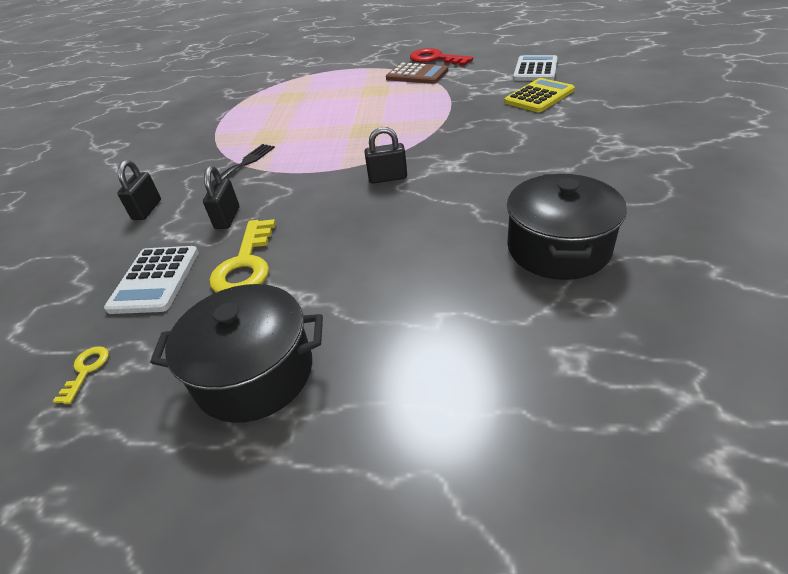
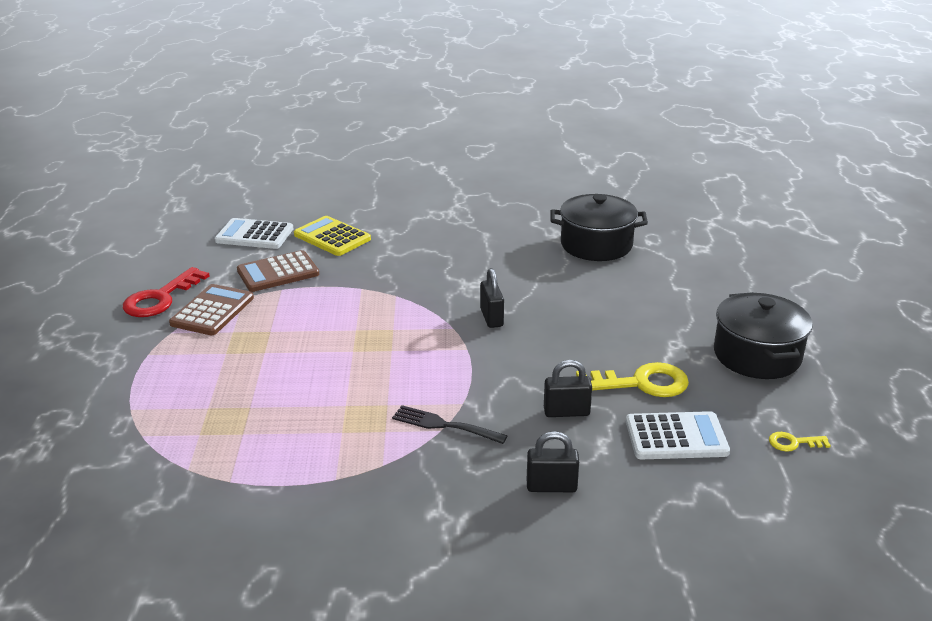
camera: 100 degrees left, 10 degrees down
(472, 85) = (278, 272): none -> brown calculator

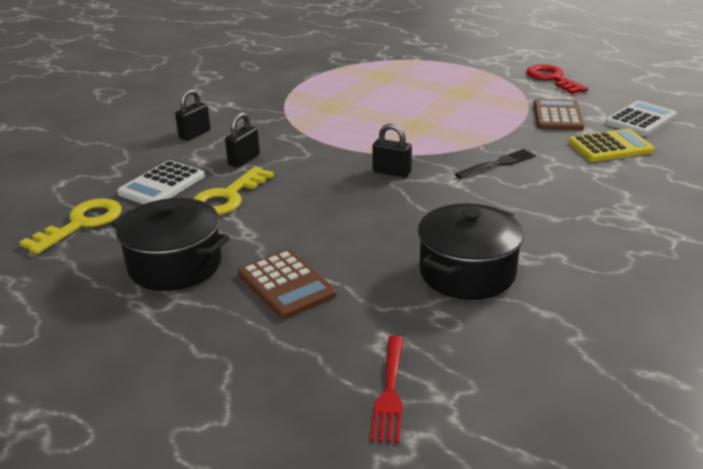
camera: 125 degrees right, 0 degrees up
(212, 311) = (516, 89): brown calculator -> brown calculator (286, 284)
(444, 425) = (292, 122): black fork -> black fork (498, 163)
(730, 235) = (390, 392): none -> red fork
(793, 443) = (82, 223): yellow key -> yellow key, size x2.04

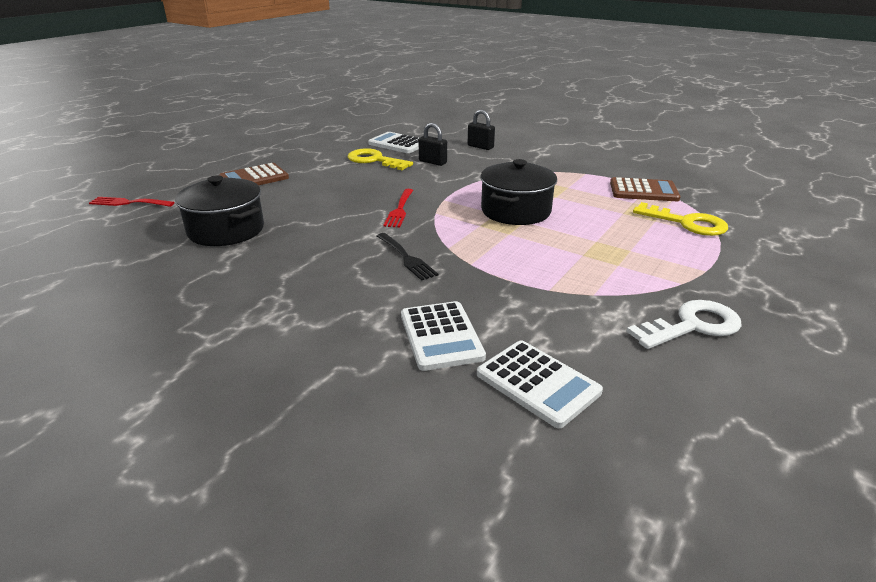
camera: 90 degrees right, 0 degrees up
(82, 223) = (354, 131): yellow key -> yellow key (686, 223)
(175, 265) = (295, 153): black pot -> black pot (515, 211)
(391, 172) = (400, 210): black padlock -> red fork
(552, 79) = (692, 326): red key -> white key
(557, 116) = (541, 310): brown calculator -> brown calculator (643, 191)
(610, 147) = (441, 336): yellow calculator -> white calculator

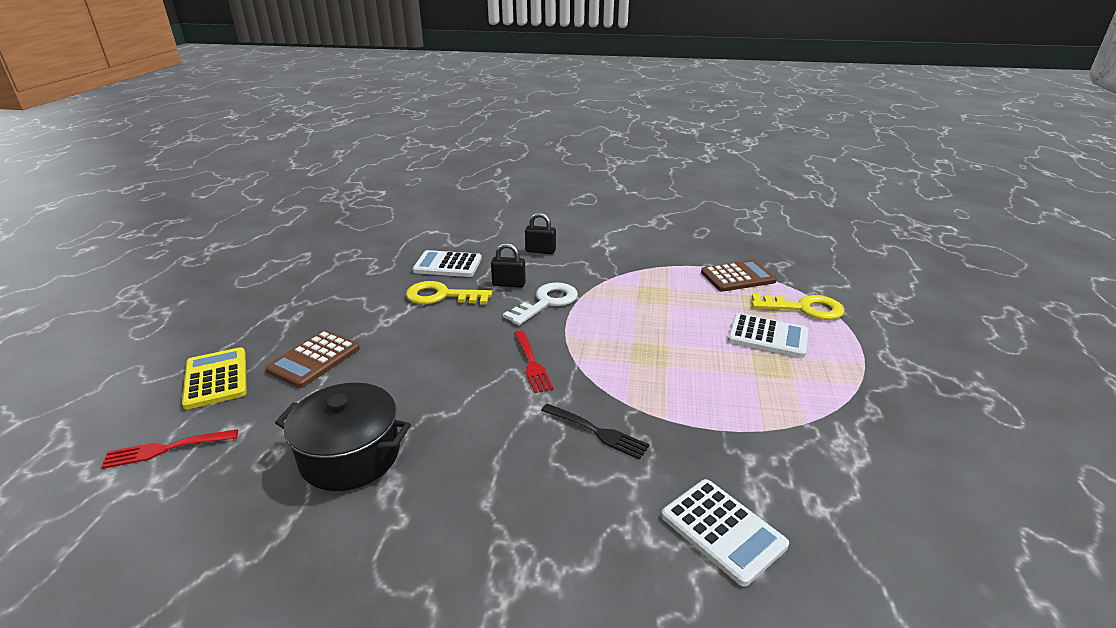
camera: 25 degrees left, 0 degrees up
(187, 176) = (216, 378): none -> yellow calculator
(515, 211) = (649, 333): black pot -> none
(537, 383) = (855, 557): white calculator -> white calculator (767, 336)
(692, 326) = (909, 434): white key -> white key (547, 302)

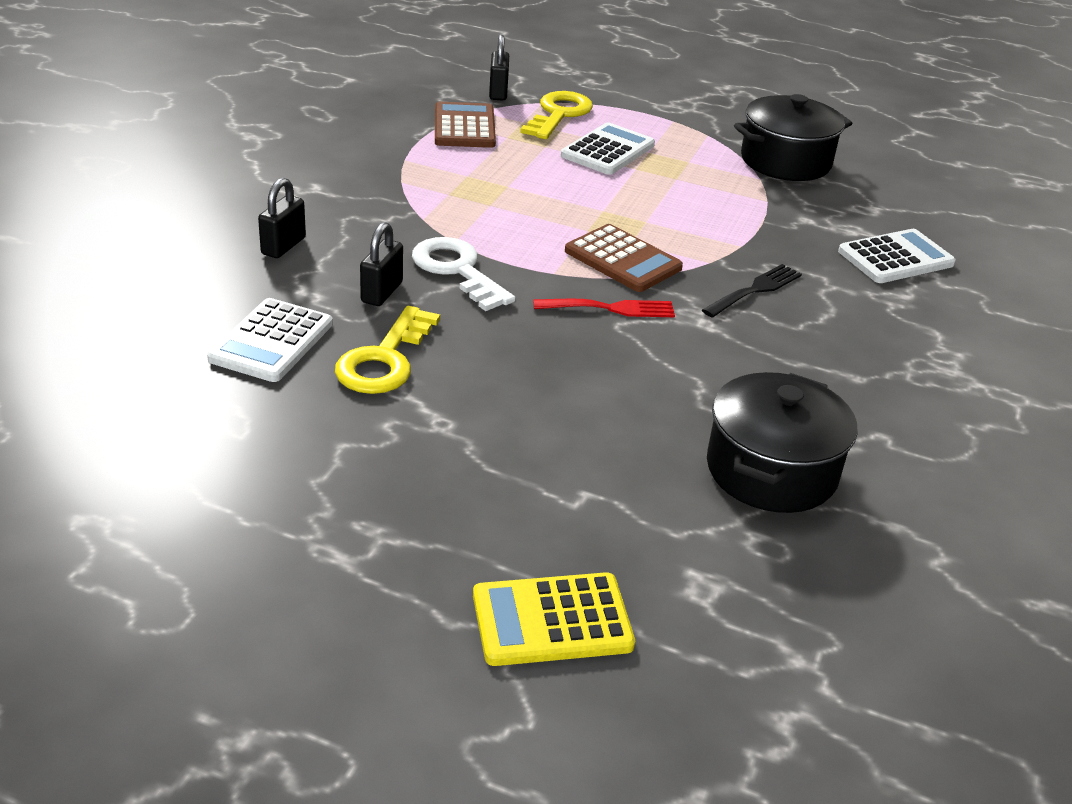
camera: 80 degrees left, 5 degrees up
(165, 449) = (733, 659): red fork -> none
(314, 359) = (531, 504): brown calculator -> brown calculator (622, 260)
(807, 281) = (498, 92): none -> black padlock
(861, 438) = (785, 161): none -> black pot

